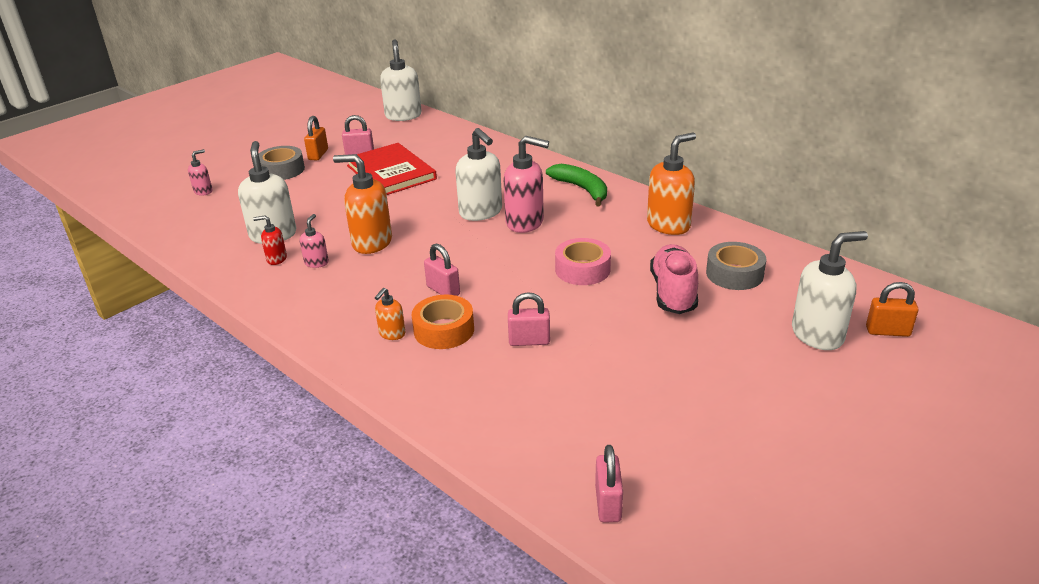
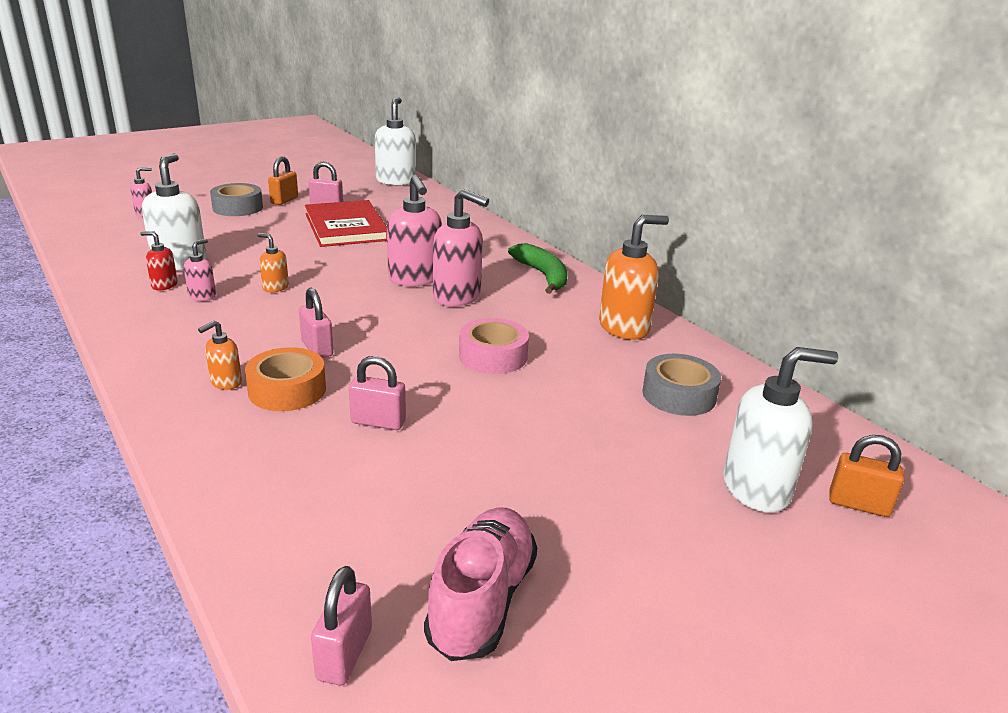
camera: 10 degrees right, 5 degrees down
(371, 243) = (275, 287): orange soap dispenser -> orange soap dispenser, size x0.51
(481, 212) = (415, 279): white soap dispenser -> pink soap dispenser
(673, 292) = (589, 401): pink shoe -> pink shoe (482, 601)

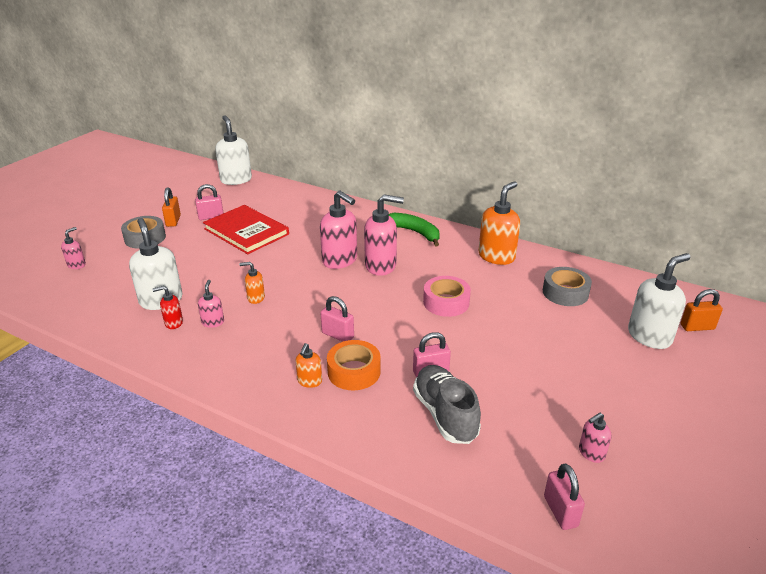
camera: 25 degrees left, 5 degrees up
(336, 474) = (445, 415): none -> grey shoe
(482, 601) = (591, 453): pink shoe -> pink soap dispenser

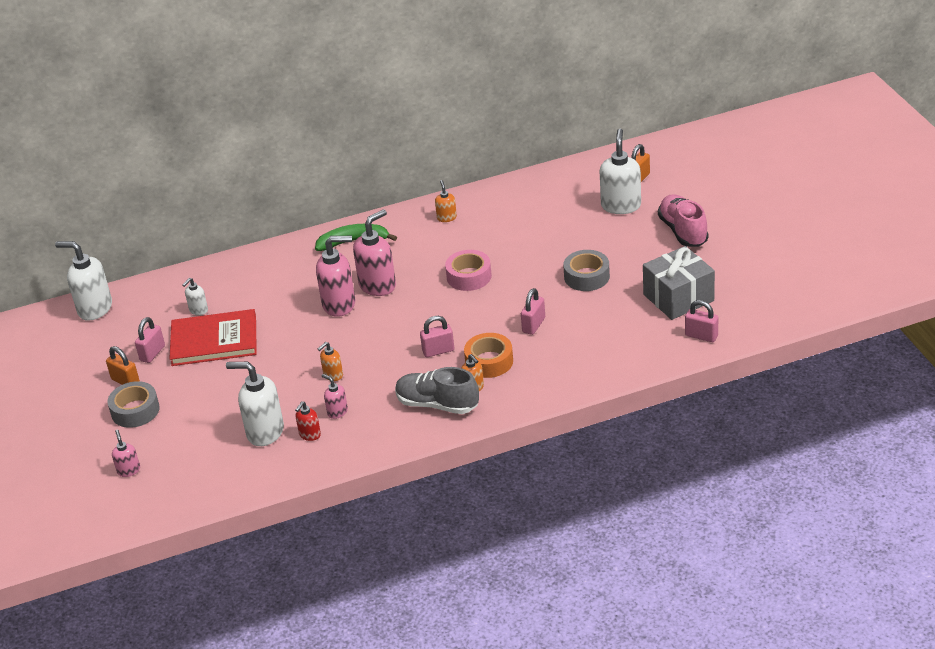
camera: 45 degrees left, 5 degrees up
(272, 212) = (198, 310): none -> white soap dispenser
(445, 415) = (579, 340): grey shoe -> grey shoe (437, 404)
(496, 256) = (446, 217): orange soap dispenser -> orange soap dispenser, size x0.51
(565, 293) = (532, 212): grey tape -> grey tape (586, 276)
(591, 453) = (678, 297): pink soap dispenser -> grey gift
(682, 397) = (683, 231): none -> pink shoe

